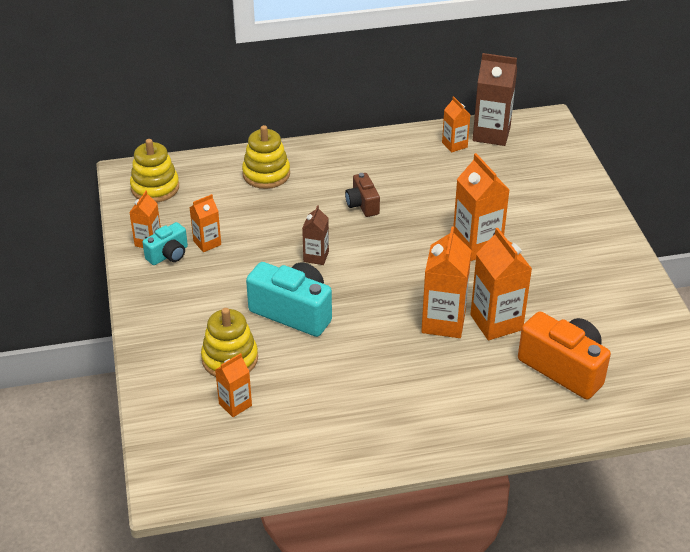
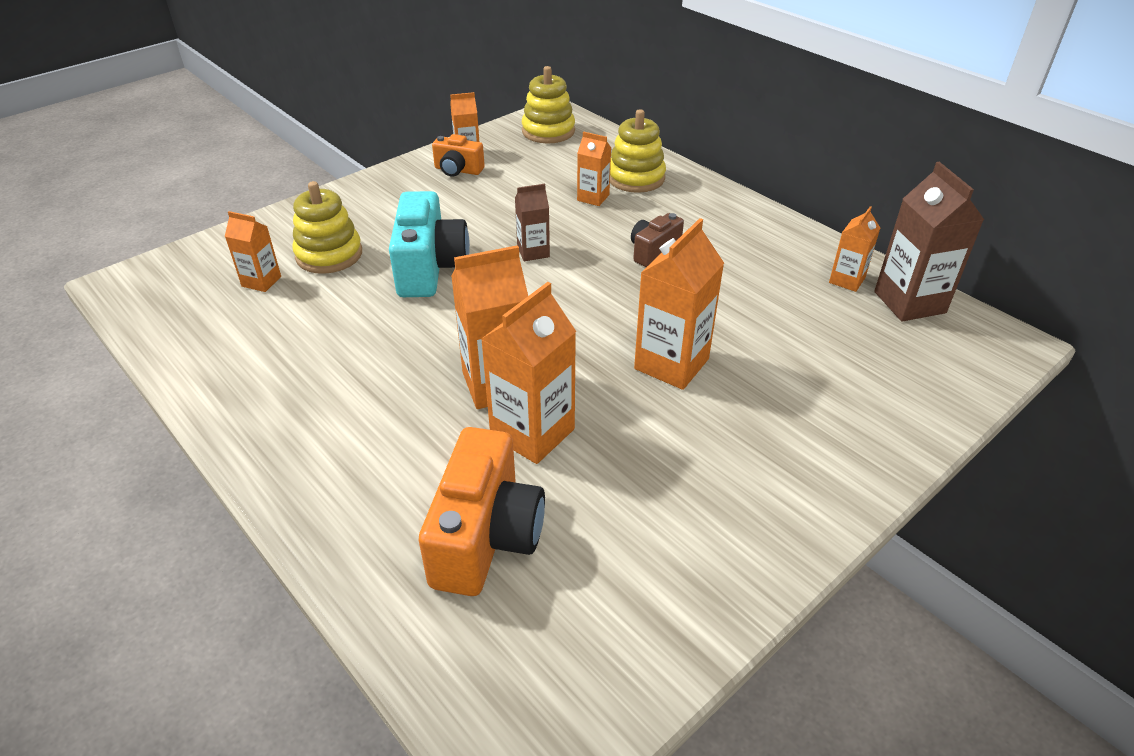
camera: 60 degrees right, 0 degrees up
(168, 255) = (458, 170): turquoise camera -> orange camera
(207, 243) = (494, 183): orange carton -> orange carton (593, 197)

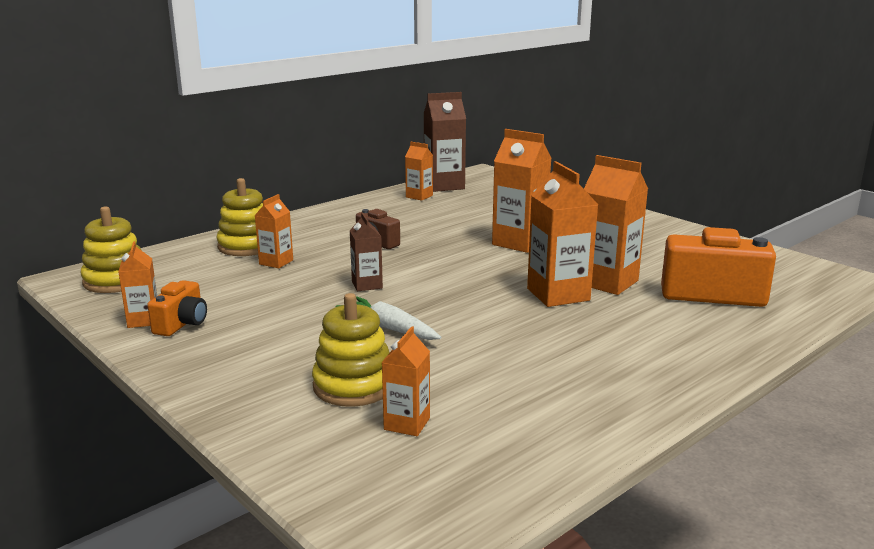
camera: 90 degrees left, 20 degrees down
(430, 268) = (389, 328): turquoise camera -> white carrot

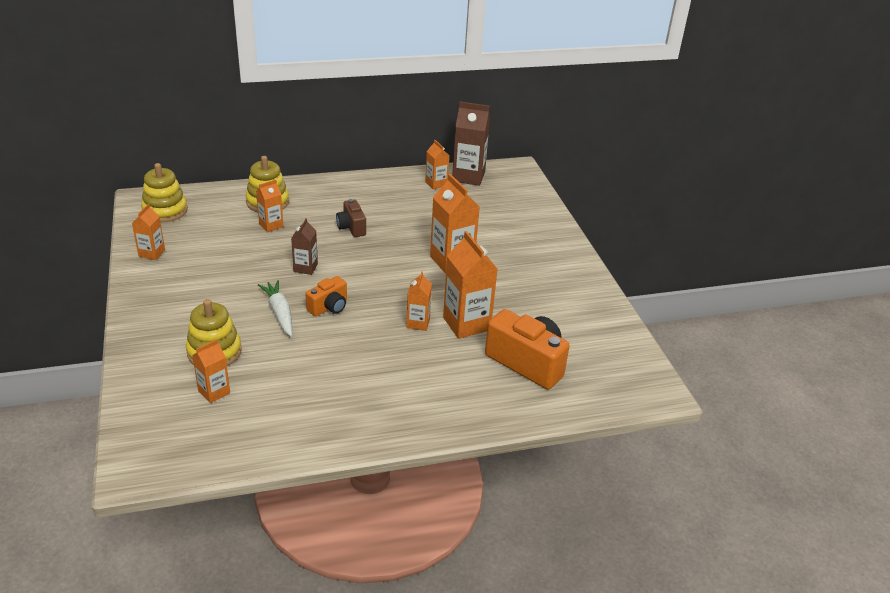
camera: 25 degrees right, 15 degrees up
(182, 324) = (169, 264): orange camera -> orange camera (329, 307)
(558, 294) = (418, 323): orange carton -> orange carton, size x0.57

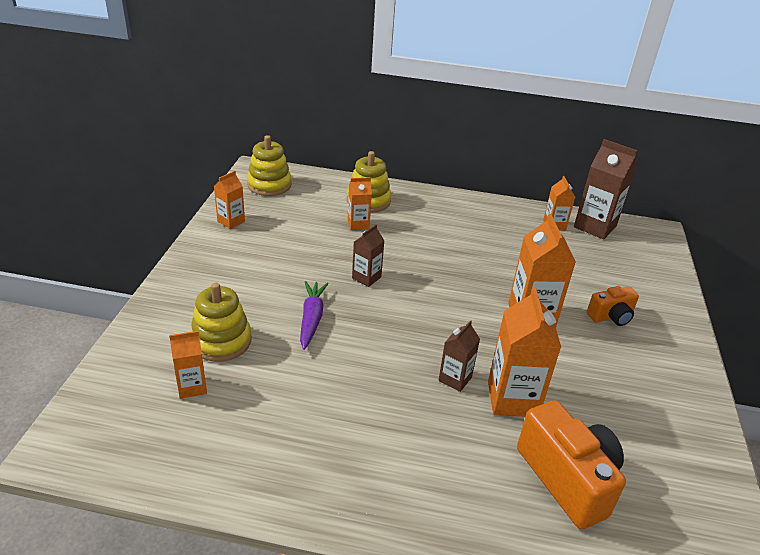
camera: 25 degrees right, 0 degrees up
(279, 313) = (311, 319): white carrot -> purple carrot
(329, 307) = (366, 328): orange camera -> orange camera (611, 317)
(351, 227) = (438, 248): brown camera -> none
(418, 323) = (455, 379): orange carton -> brown carton

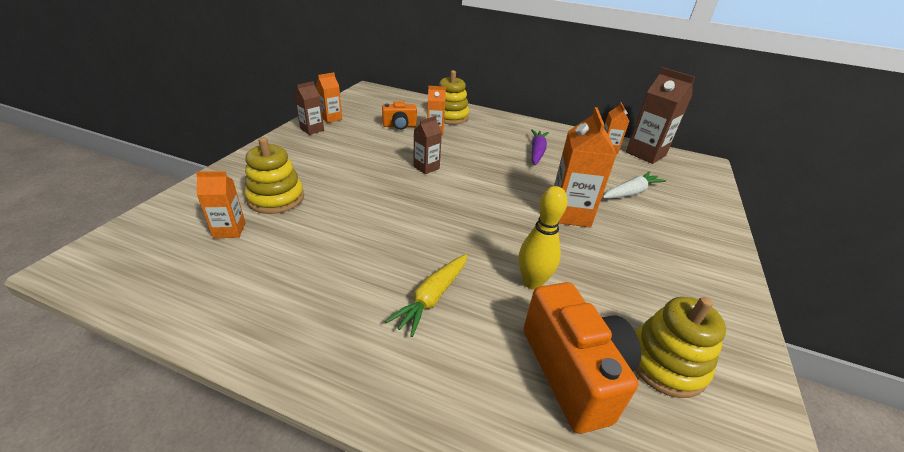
camera: 10 degrees right, 0 degrees up
(269, 185) = (374, 99): yellow stacking toy -> yellow stacking toy (665, 363)
(311, 319) = (364, 191): purple carrot -> purple carrot (537, 152)
(424, 429) = (432, 298): none -> yellow carrot
(455, 379) = (479, 257): brown carton -> brown carton (312, 129)
(512, 399) = (532, 282): orange carton -> yellow bowling pin
(587, 280) = (631, 192): none -> white carrot
(611, 317) = (649, 224): orange camera -> orange camera (399, 126)

